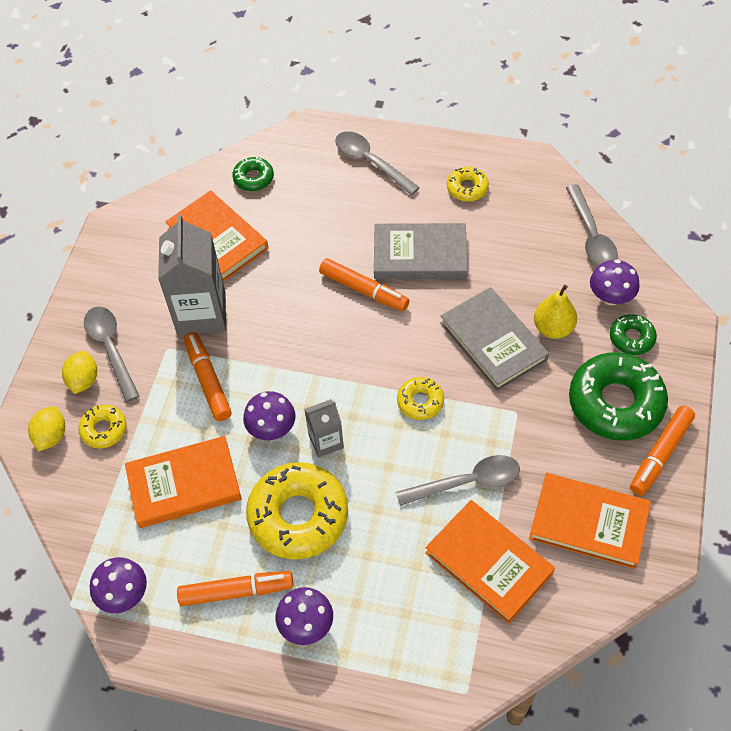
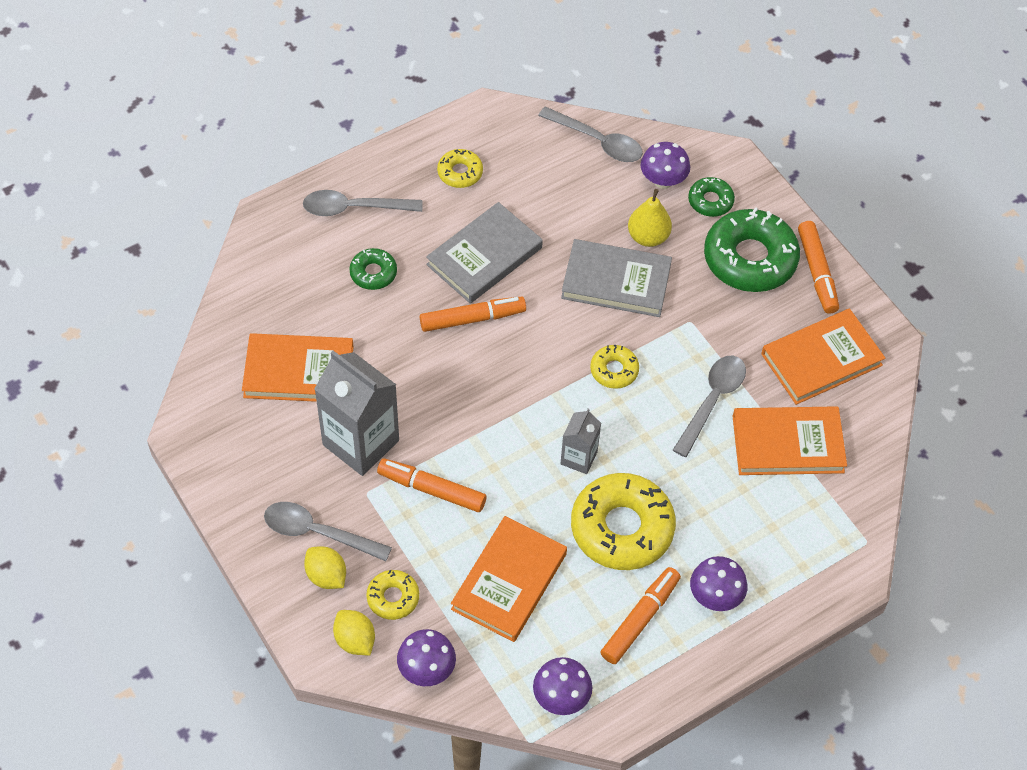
camera: 50 degrees left, 0 degrees up
(253, 178) = (267, 296): green donut -> green donut (373, 273)
(272, 428) = (526, 483): purple mushroom -> purple mushroom (426, 669)

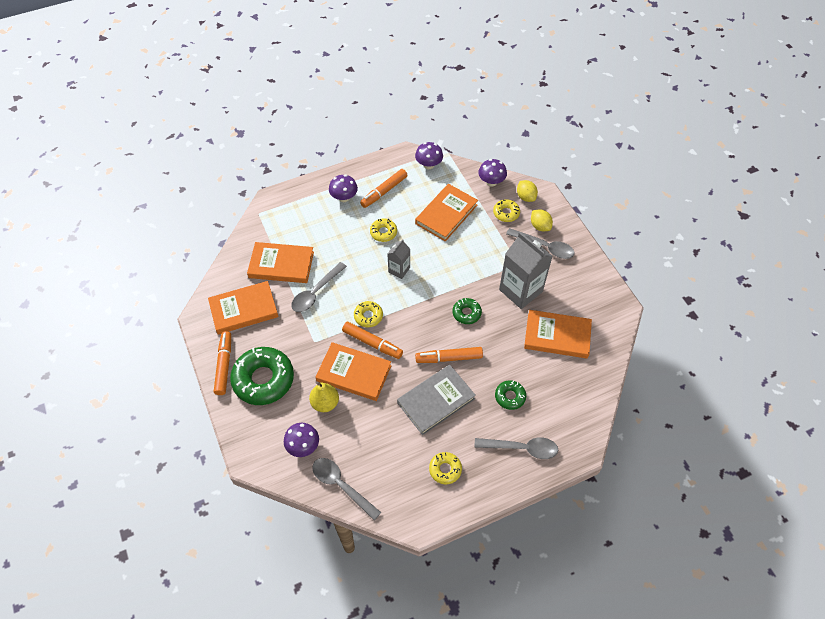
camera: 170 degrees left, 0 degrees up
(432, 490) = (482, 261): orange marker -> orange marker (372, 343)
(616, 281) = (354, 373): grey book -> orange book
(622, 528) = (383, 232): yellow donut -> yellow donut, size x0.49
(710, 201) = (275, 426): green donut -> green donut (466, 313)

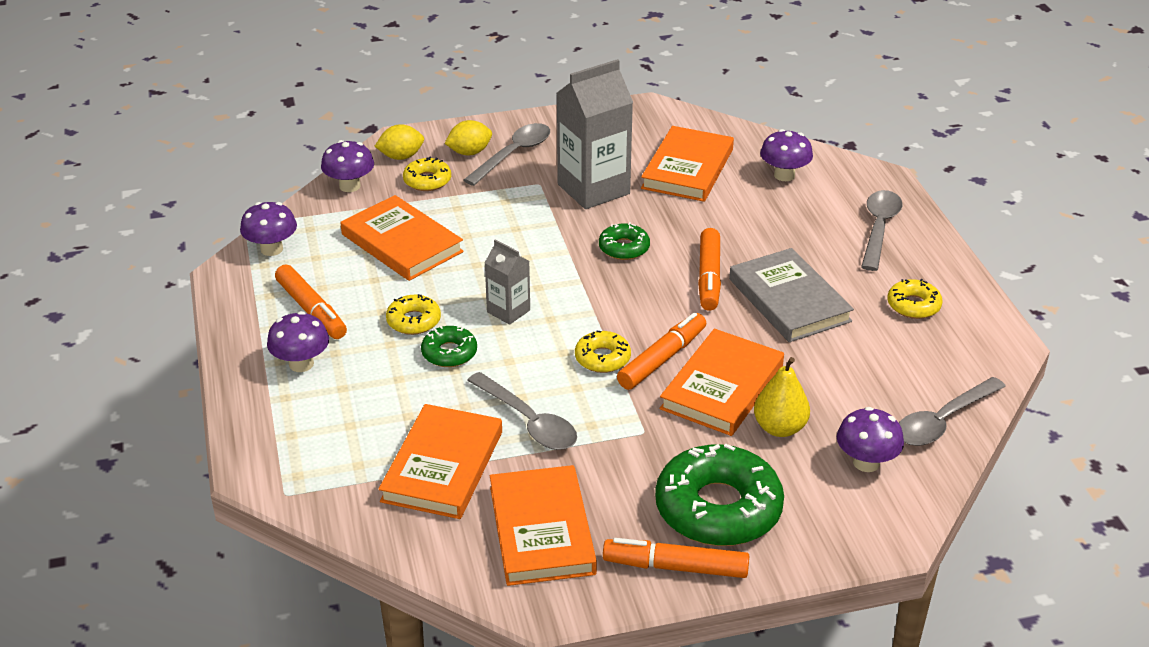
camera: 80 degrees left, 20 degrees down
(510, 397) = (790, 227): green donut -> green donut (449, 353)
(566, 390) = (784, 175): none -> purple mushroom

